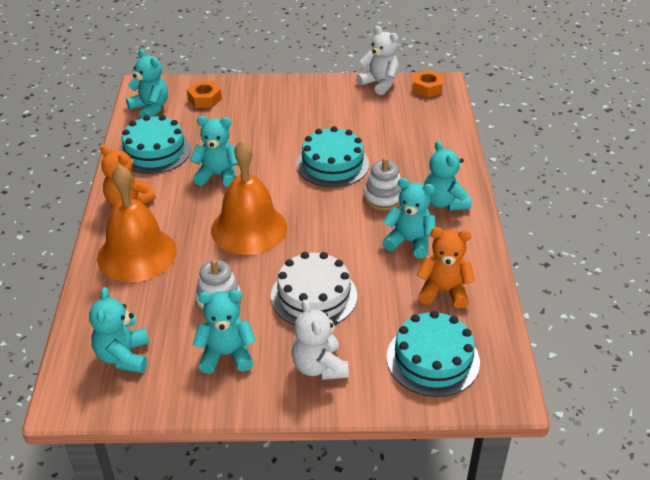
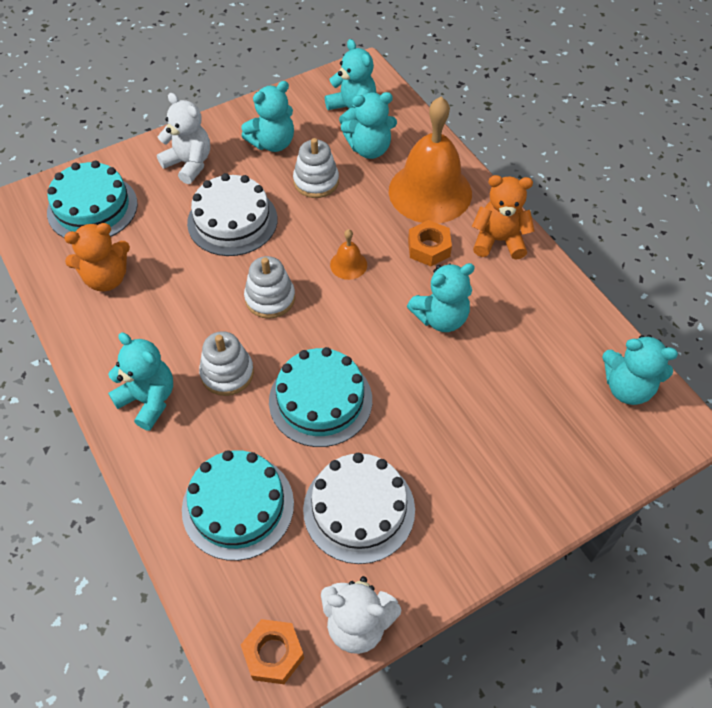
camera: 150 degrees right, 15 degrees up
(154, 151) = (545, 319): turquoise cake -> turquoise cake (238, 506)
(204, 99) = (579, 442): orange nut -> orange nut (429, 248)
(249, 228) = (348, 264): orange bell -> orange bell, size x0.42
(323, 229) = (270, 298): none -> white stacking toy
(347, 116) = (359, 509): none -> white cake
(409, 242) = (167, 323): turquoise teddy bear -> turquoise teddy bear (369, 149)

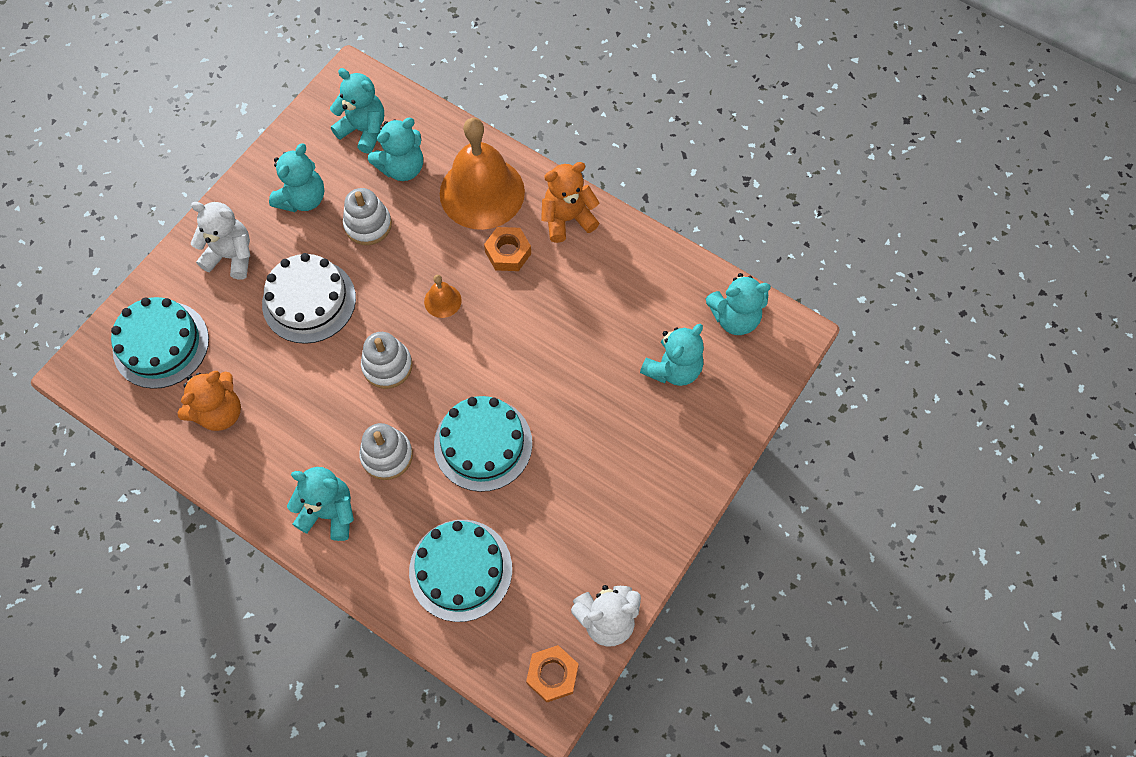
camera: 25 degrees left, 10 degrees up
(359, 509) = (563, 525): white cake -> none
(441, 318) = (550, 319): turquoise teddy bear -> turquoise teddy bear (673, 369)

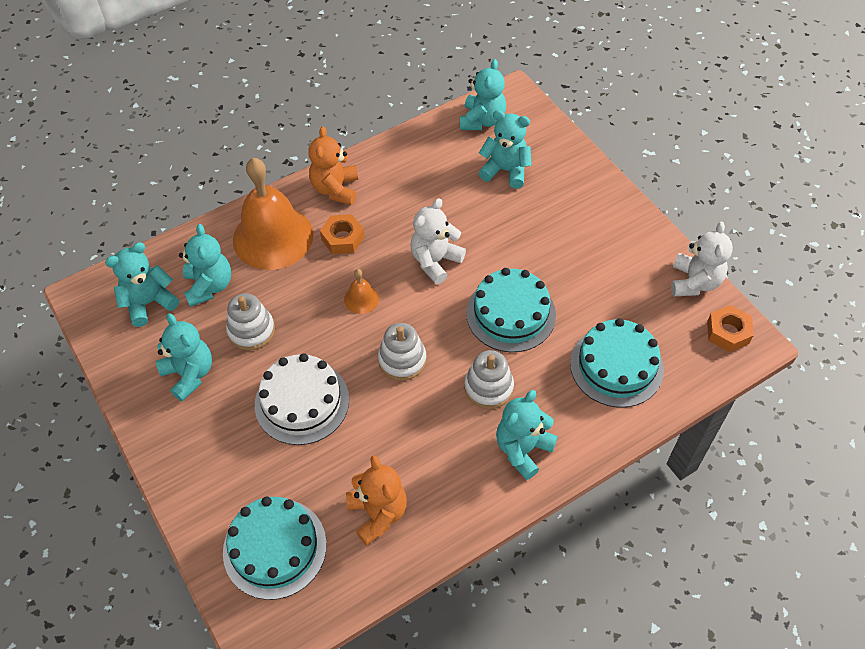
camera: 65 degrees left, 10 degrees down
(231, 256) = (213, 454): white teddy bear -> white teddy bear (435, 261)
(673, 369) = (505, 170): turquoise teddy bear -> turquoise teddy bear turned 45 degrees counterclockwise

